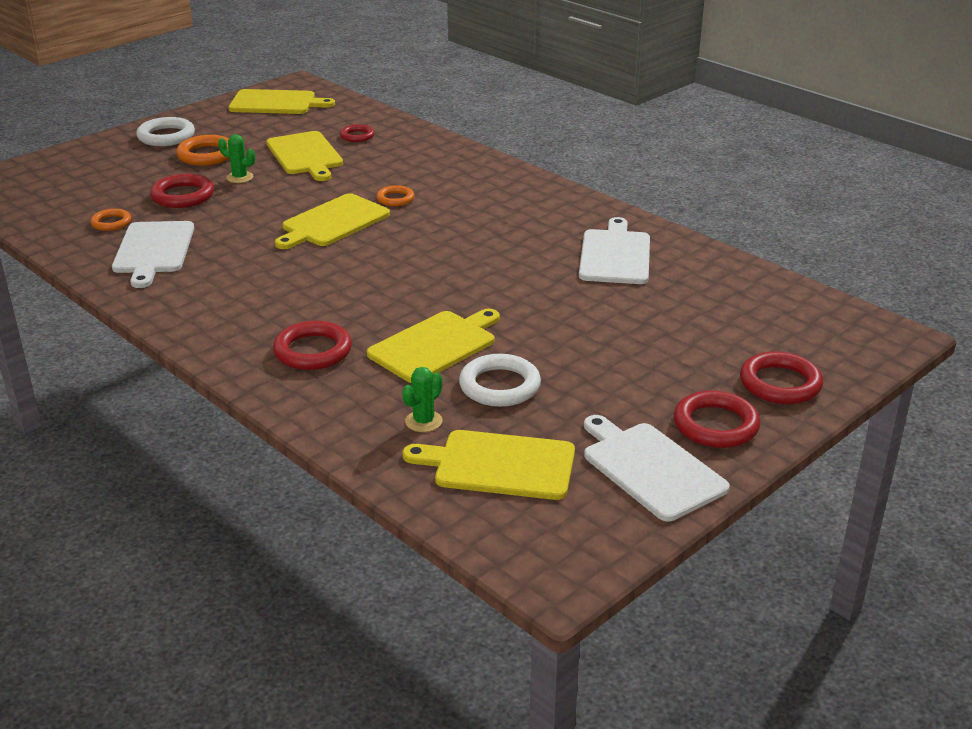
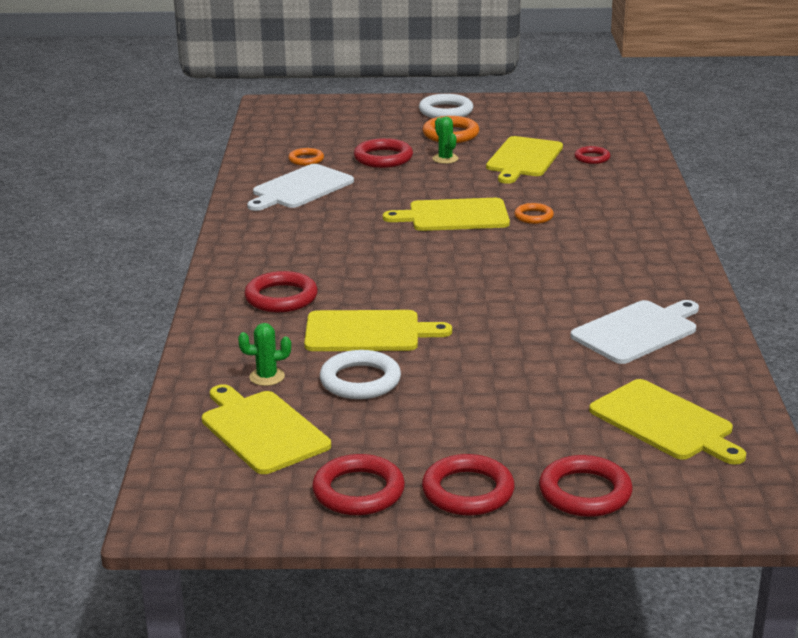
camera: 45 degrees right, 5 degrees down
(276, 103) = (573, 111): yellow cutting board -> yellow cutting board (664, 422)
(650, 468) = (358, 491): white cutting board -> red ring

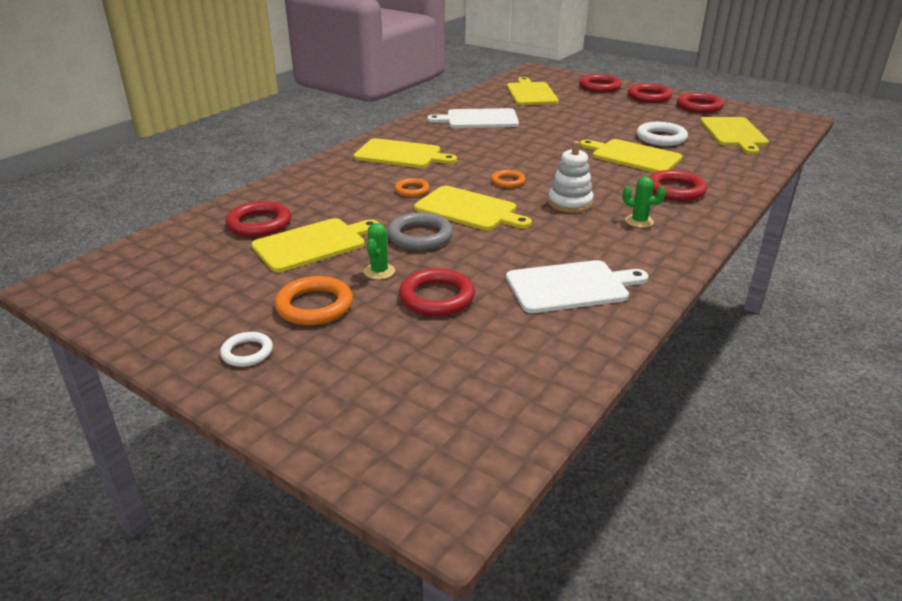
camera: 145 degrees left, 5 degrees up
(267, 377) = (717, 152): green cactus -> green cactus (639, 221)
(306, 159) = (523, 329): orange ring -> orange ring (508, 181)
(373, 249) = (570, 203): none -> white stacking toy
(446, 111) = (247, 352): white ring -> white ring, size x0.60
(457, 185) = (420, 236): none -> grey ring
(592, 158) = (259, 224): red ring -> red ring, size x1.66
(619, 248) = (401, 154): none -> yellow cutting board

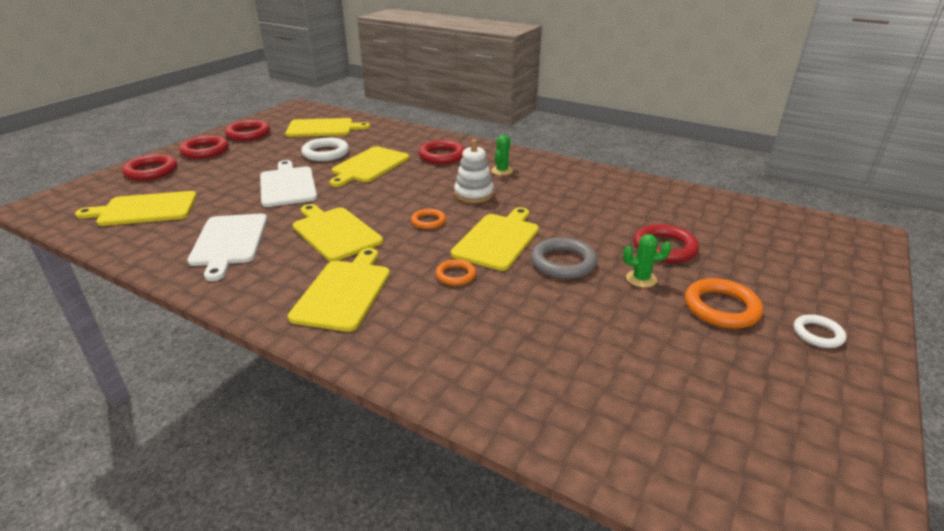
camera: 95 degrees left, 0 degrees up
(259, 224) = (576, 383): red ring -> none
(313, 244) = (608, 328): yellow cutting board -> yellow cutting board (335, 232)
(570, 286) = (614, 197): white cutting board -> white cutting board (287, 185)

